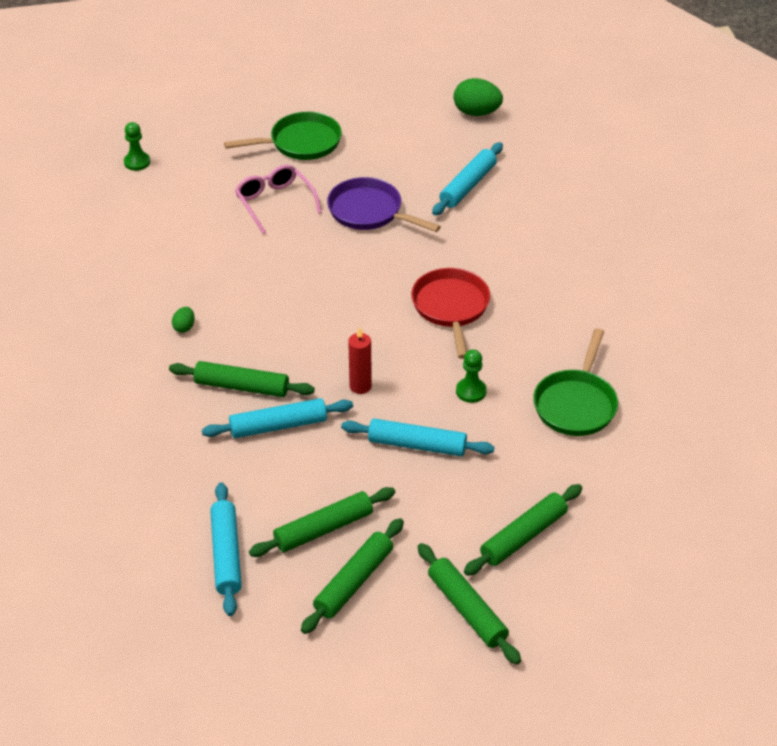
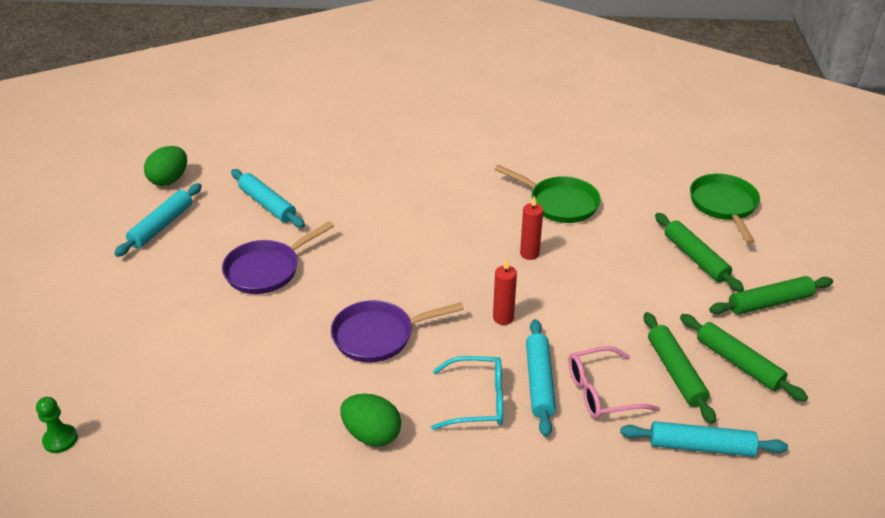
camera: 75 degrees left, 5 degrees down
(184, 327) = (372, 434): green egg -> green egg, size x1.98
(242, 386) = (477, 401): green rolling pin -> turquoise glasses
(275, 203) = (211, 333): pink glasses -> pink glasses (601, 392)
(301, 143) = (127, 298): green pan -> green pan (724, 206)
(305, 305) = (378, 336): none -> purple pan
(417, 445) = (584, 296): turquoise rolling pin -> turquoise rolling pin (161, 226)
(451, 308) = (423, 245): red pan -> none
(471, 391) = (529, 254): green pawn -> red candle

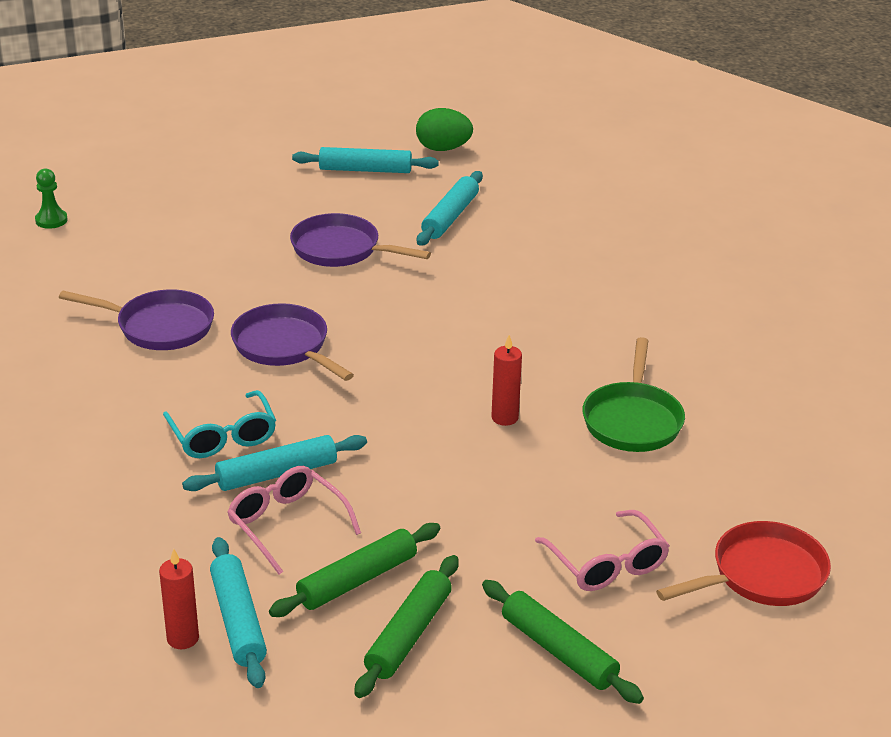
camera: 65 degrees right, 5 degrees down
(300, 403) = (159, 327): none -> purple pan
(372, 434) = (139, 380): green egg -> none
(503, 318) = (369, 424): red candle -> red candle (183, 638)
(695, 258) = (607, 564): green rolling pin -> pink glasses
(724, 206) = (762, 575): green pan -> red pan

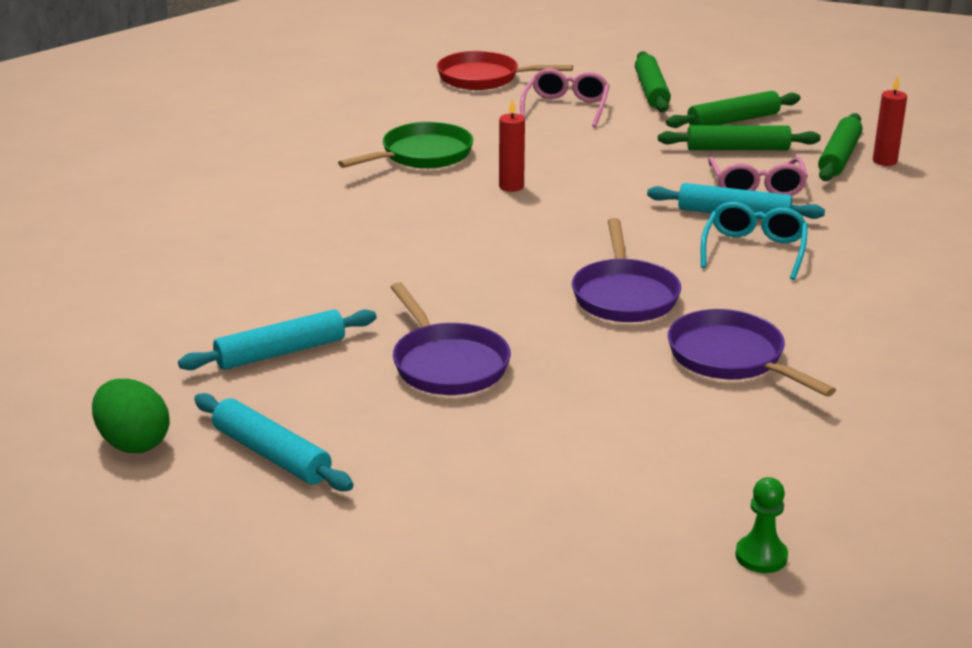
camera: 140 degrees left, 5 degrees down
(238, 621) = (839, 157): turquoise rolling pin -> green rolling pin

